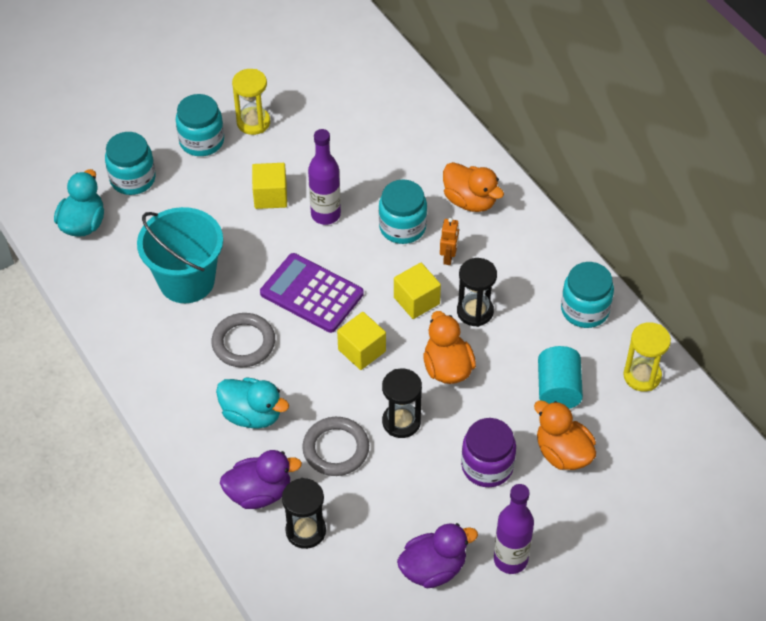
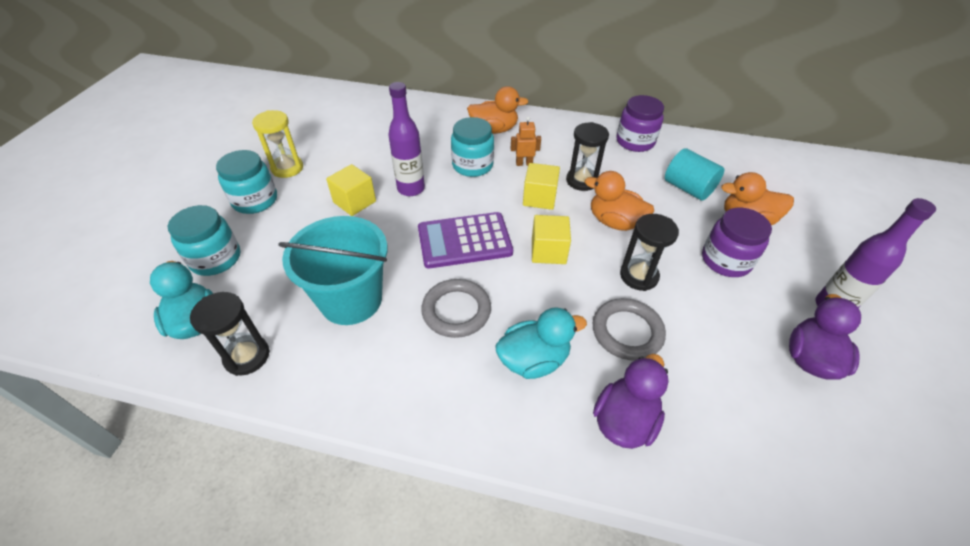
camera: 45 degrees left, 5 degrees down
(305, 531) = (700, 418): black hourglass -> black hourglass (247, 356)
(448, 257) = (524, 163): orange robot -> orange robot turned 60 degrees counterclockwise
(585, 309) = (635, 141): turquoise jar -> purple jar
(642, 376) = (712, 153): yellow hourglass -> none

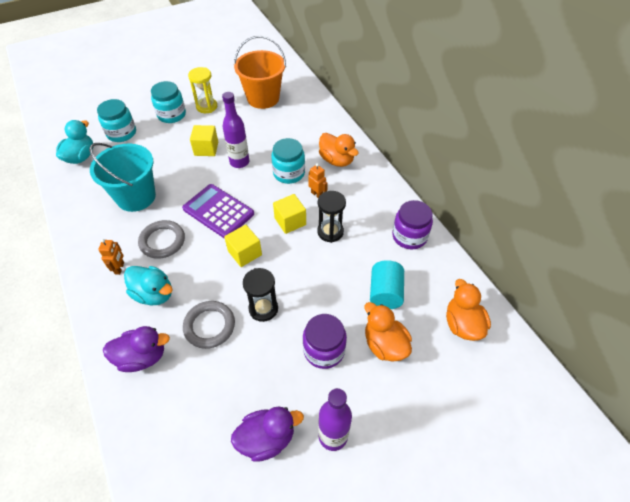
camera: 50 degrees right, 5 degrees up
(247, 356) = (75, 187): black hourglass -> none
(340, 126) = (263, 98): none -> orange bucket
(456, 375) = (119, 268): none -> orange robot
(614, 222) = (304, 270): orange duck -> orange duck (462, 324)

